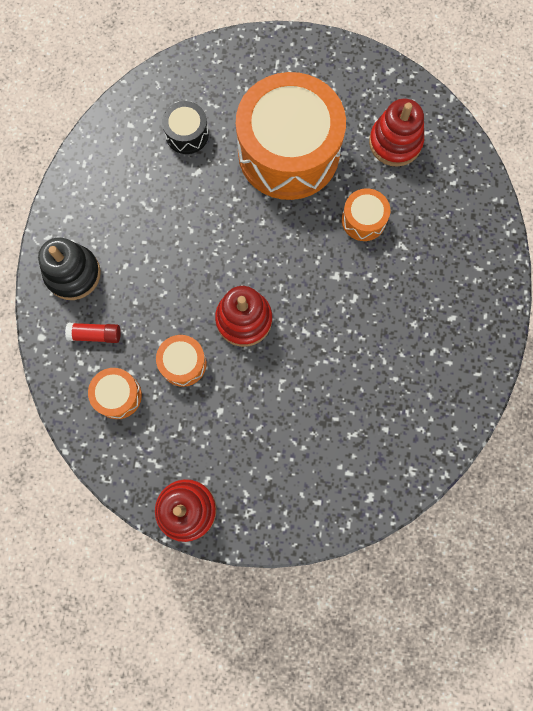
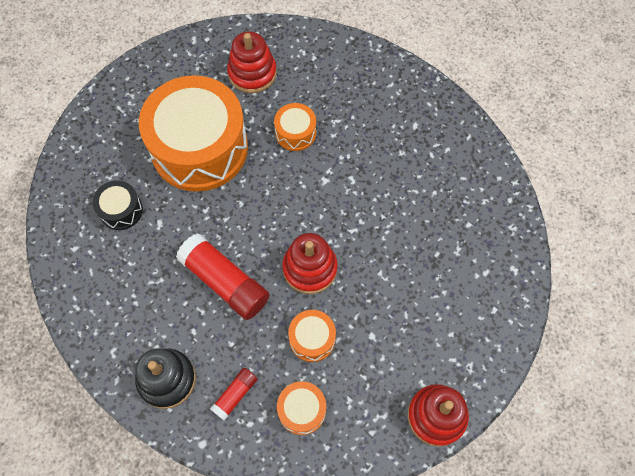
camera: 55 degrees left, 10 degrees down
(183, 260) = (225, 282): none -> red glue stick

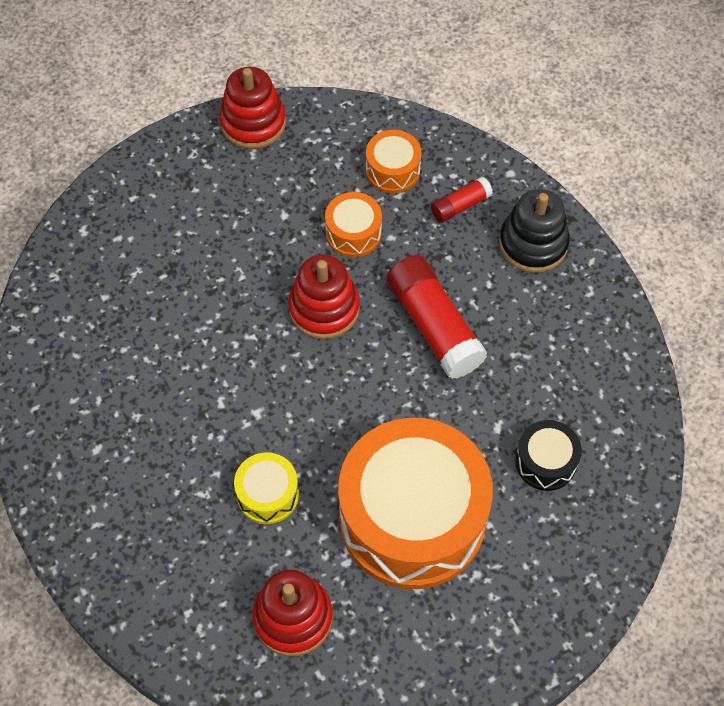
camera: 160 degrees left, 5 degrees down
(295, 133) = (268, 494): orange drum -> yellow drum

